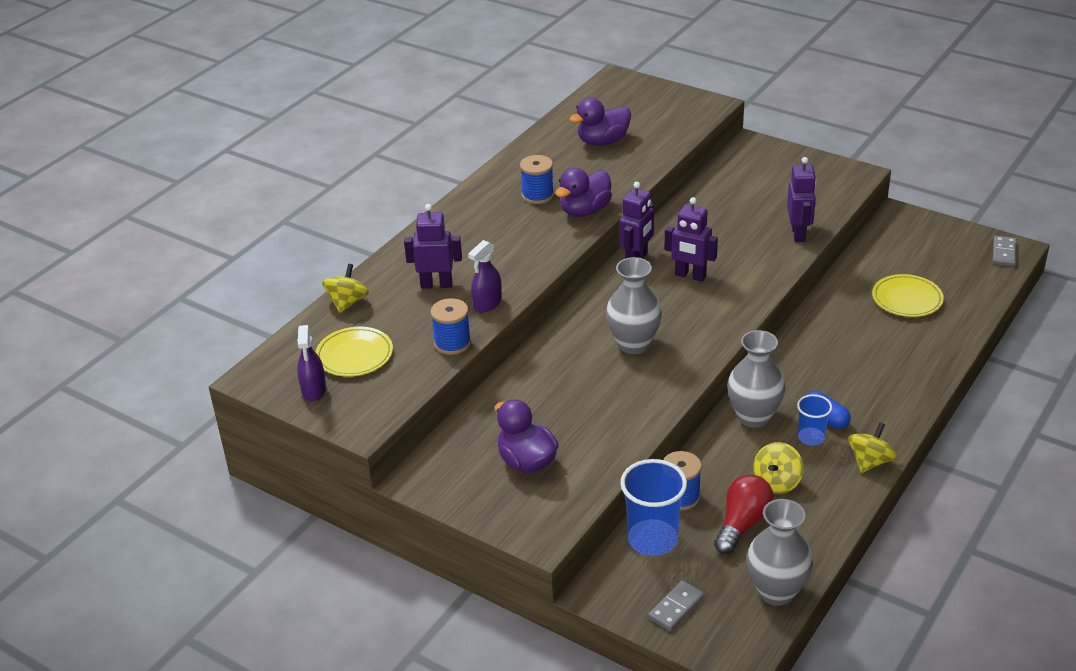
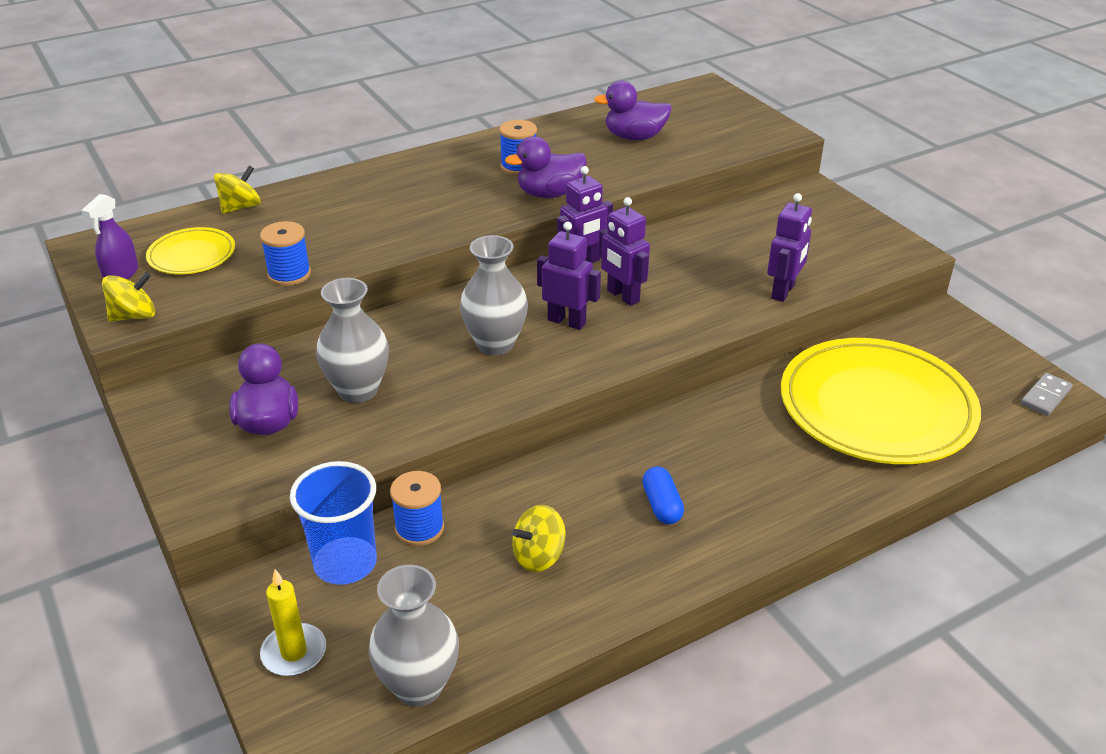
camera: 25 degrees right, 0 degrees up
(436, 284) = (336, 217): purple robot -> purple robot (567, 321)
(487, 304) = (362, 249): purple spray bottle -> none
(676, 608) = (294, 652): grey domino -> yellow candle
(742, 524) = (456, 588): red light bulb -> none
(754, 417) = (580, 473): grey vase -> grey vase (358, 390)
(811, 437) = (624, 521): blue cup -> none
(870, 462) = (668, 577): yellow spinning top -> yellow spinning top (134, 316)
(907, 299) = (876, 407): yellow plate -> yellow plate, size x2.15

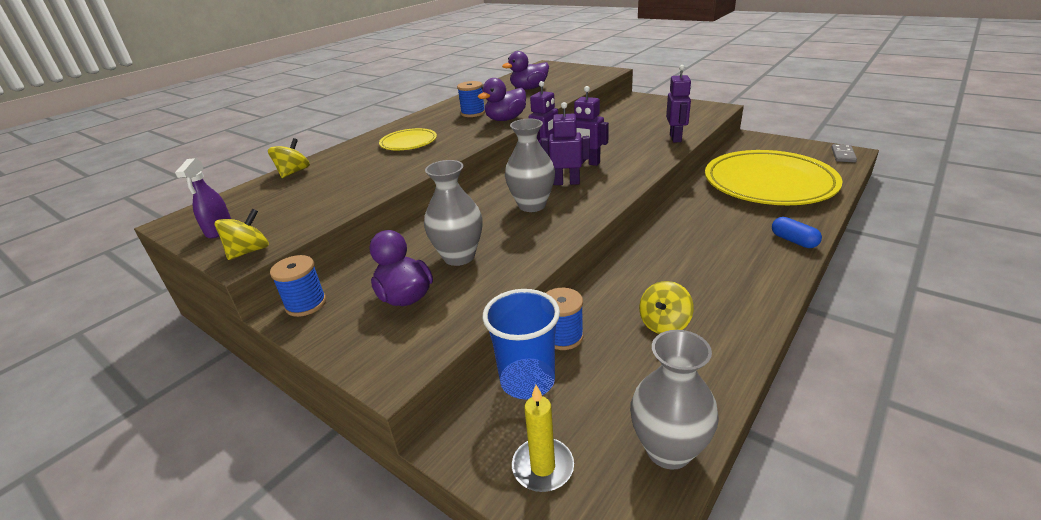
camera: 20 degrees left, 5 degrees down
(192, 255) = (274, 205): yellow plate -> yellow plate (408, 142)
(289, 274) = (363, 196): blue spool -> blue spool (306, 304)
(662, 505) = (709, 267): blue capsule -> blue capsule (793, 241)

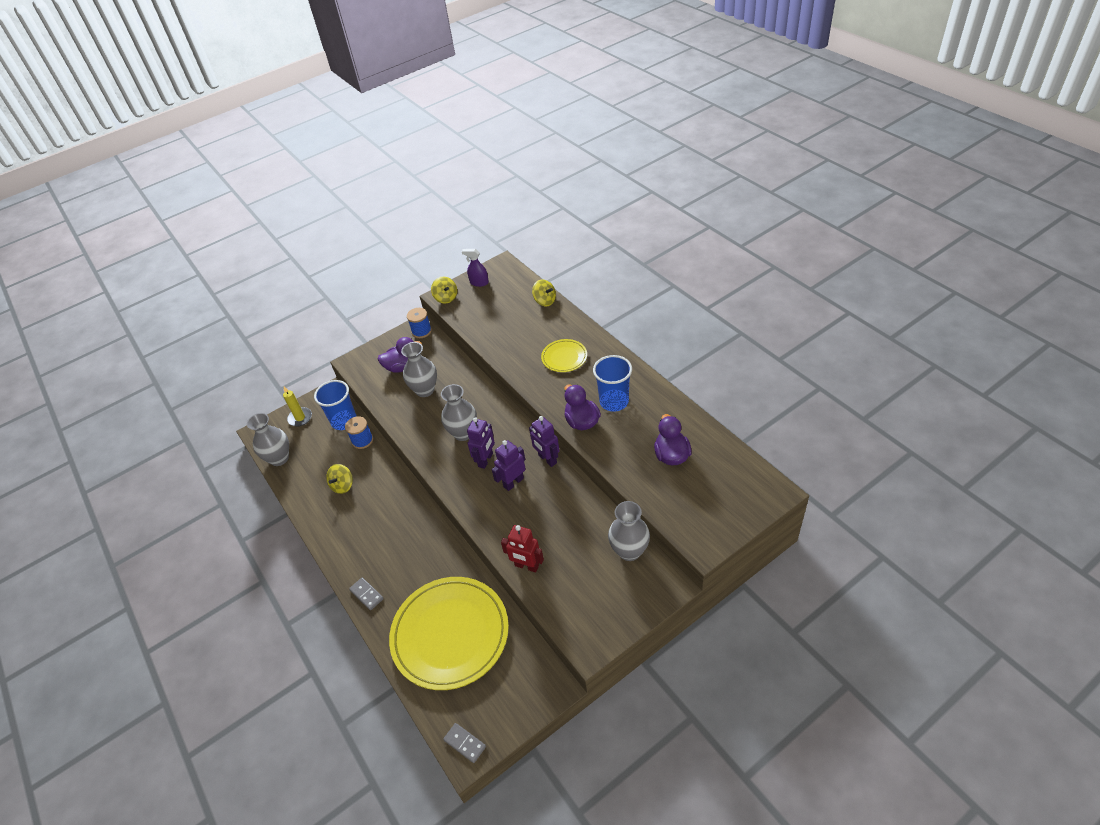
camera: 110 degrees right, 15 degrees up
(473, 113) = (614, 401): blue spool -> blue cup
(621, 111) = (629, 551): none -> grey vase
(664, 324) = (343, 485): yellow spinning top -> yellow spinning top turned 120 degrees counterclockwise
(675, 138) = (526, 566): purple robot -> red robot
(793, 241) = (367, 594): blue capsule -> grey domino

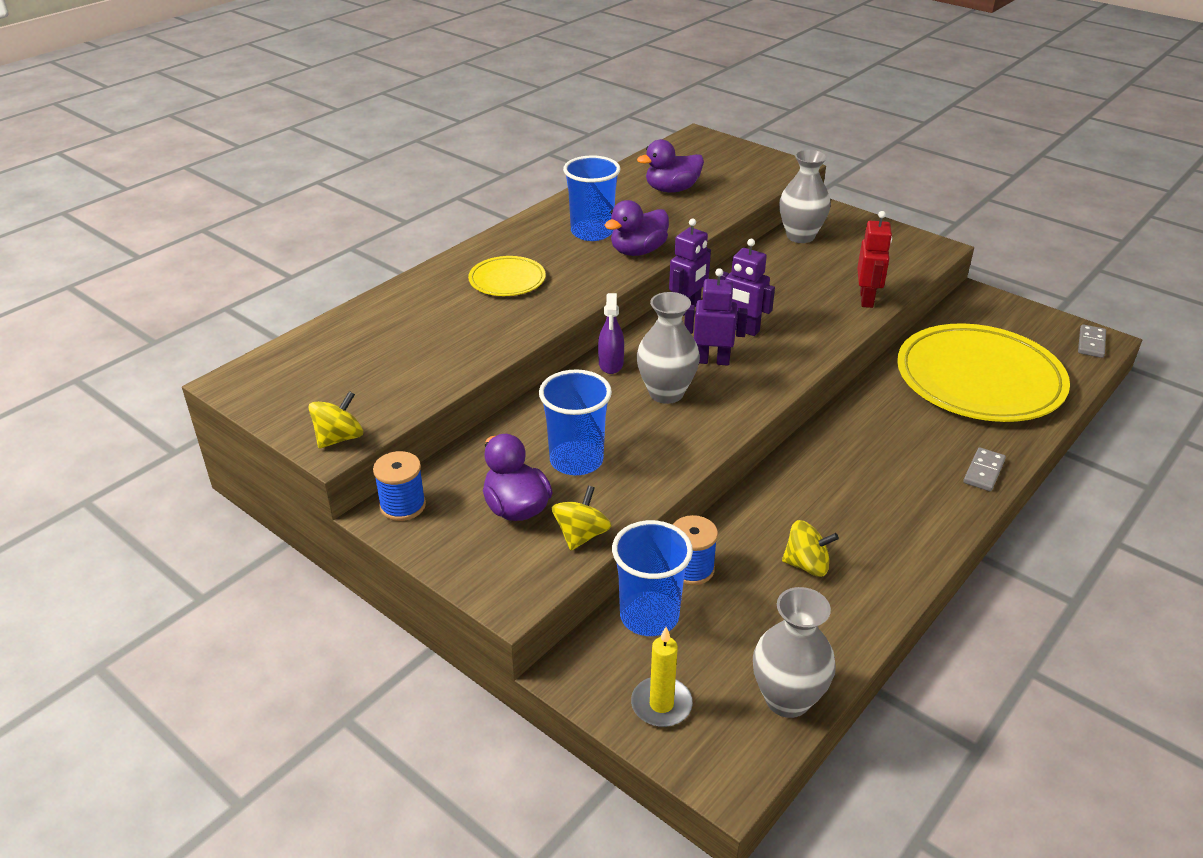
camera: 110 degrees left, 10 degrees down
(425, 390) = (576, 460): grey vase -> blue cup
(479, 282) = (292, 402): purple spray bottle -> purple spray bottle (611, 364)
(545, 301) = (361, 316): yellow spinning top -> yellow spinning top (581, 535)

